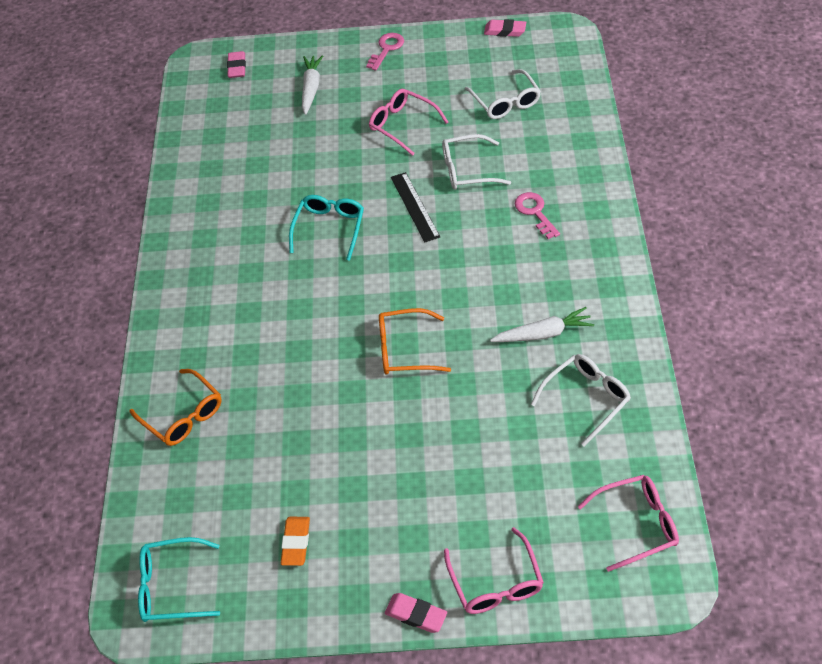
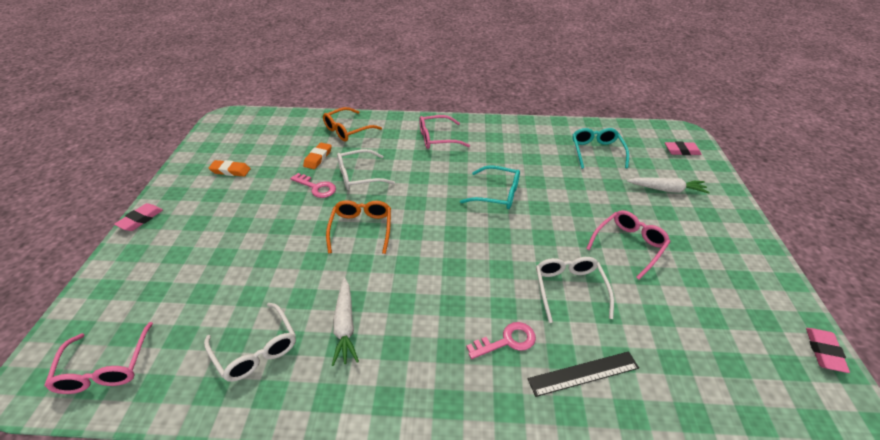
camera: 90 degrees right, 10 degrees down
(172, 586) = (235, 128): turquoise glasses -> turquoise glasses (596, 152)
(260, 435) = (318, 158): none -> orange eraser
(386, 49) = (742, 241): pink key -> pink key (316, 187)
(415, 206) = (519, 246): black ruler -> black ruler (583, 373)
(495, 582) = (130, 262): pink glasses -> pink glasses (438, 138)
(505, 101) = (685, 335): white glasses -> white glasses (359, 176)

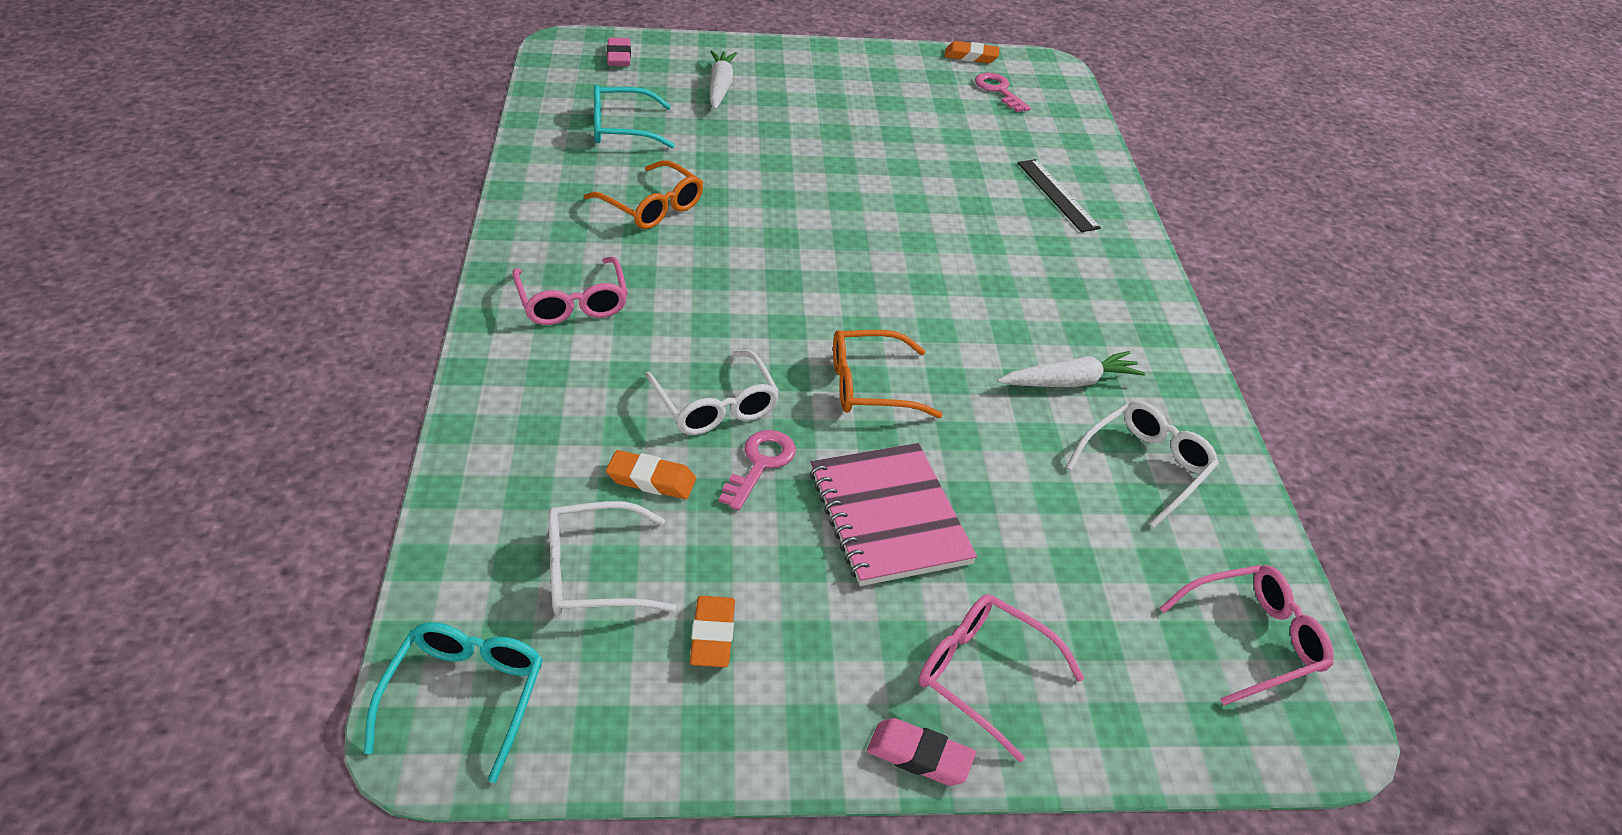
camera: 100 degrees left, 0 degrees up
(267, 225) = (888, 516): none -> pink notebook
(348, 130) = (528, 445): orange glasses -> orange glasses (651, 206)
(496, 194) = (751, 236): turquoise glasses -> turquoise glasses (464, 698)
(507, 341) = (1037, 243): pink key -> pink key (999, 91)
(569, 290) = (940, 190): white glasses -> white glasses (594, 573)
(628, 246) = (847, 136): pink glasses -> pink glasses (985, 676)
(823, 352) = (971, 56): pink eraser -> orange eraser

